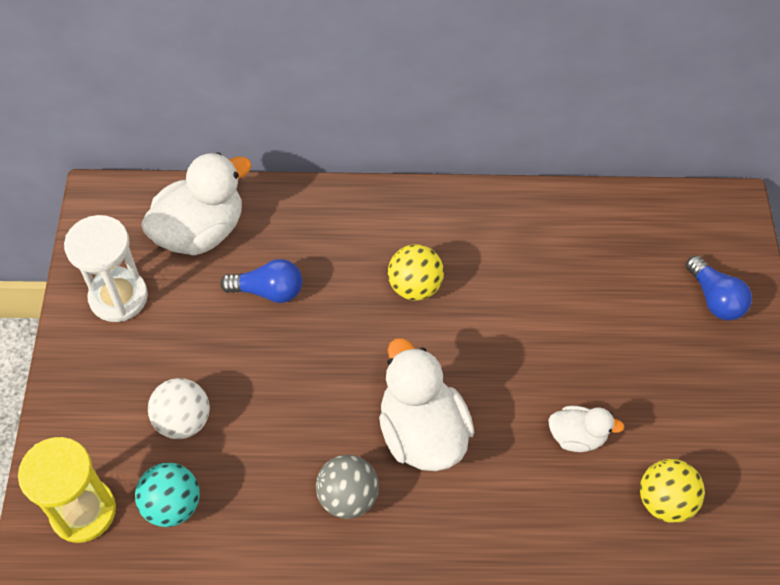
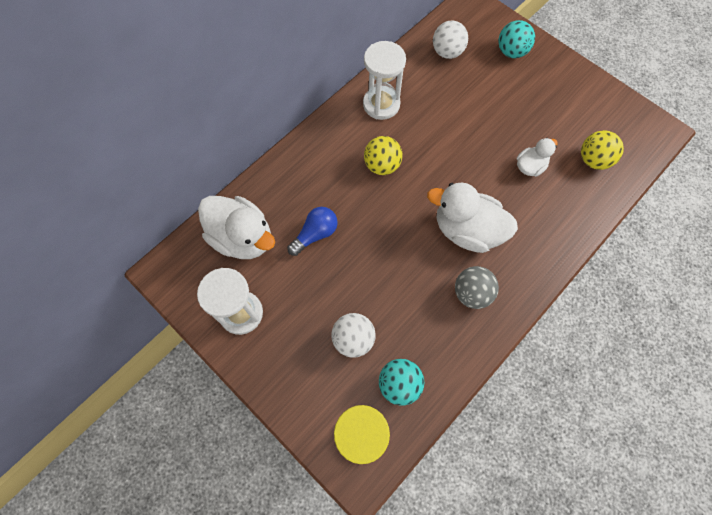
camera: 45 degrees left, 10 degrees up
(200, 231) = (242, 238): white duck -> white duck turned 120 degrees clockwise
(490, 226) = (381, 104): none -> white hourglass
(634, 235) = (447, 52): none -> white ball
(714, 298) = (511, 52): blue light bulb -> turquoise ball

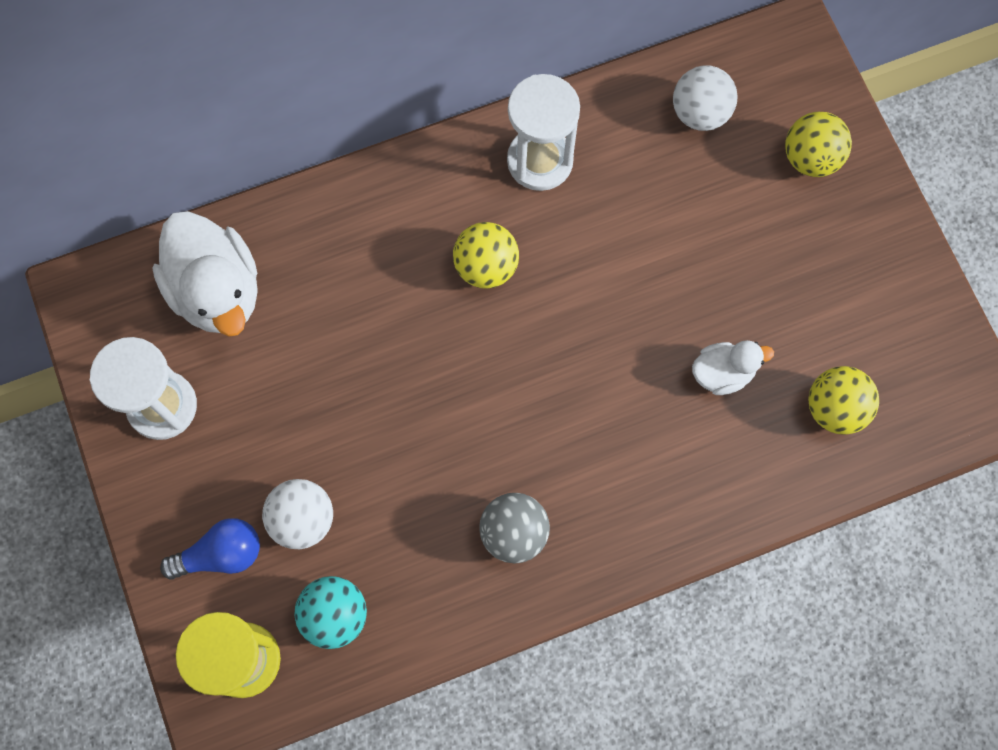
camera: 25 degrees right, 5 degrees up
(315, 234) = (327, 334): blue light bulb -> blue light bulb (221, 554)
(467, 230) = (561, 432): white duck -> none
(511, 52) = (810, 158): turquoise ball -> yellow ball

